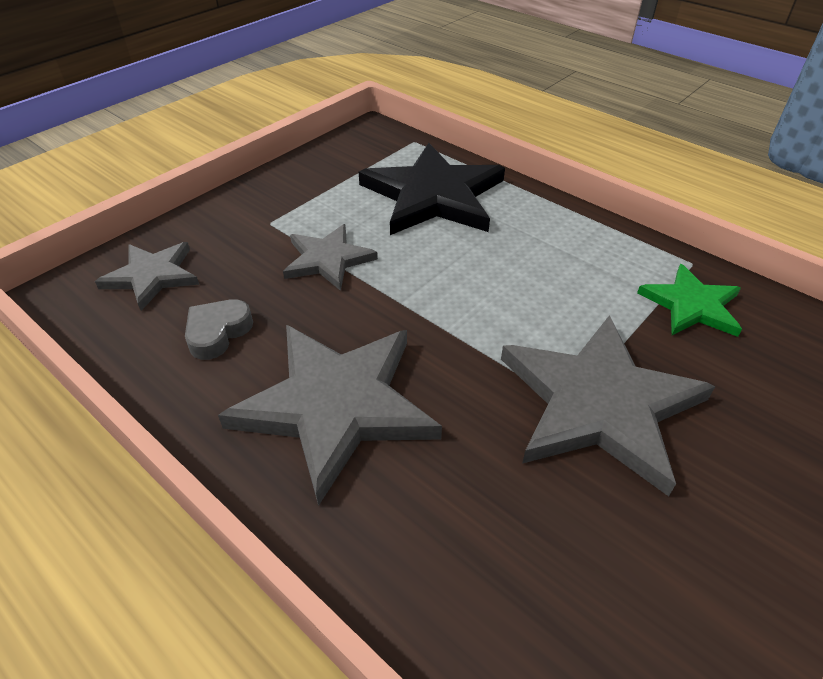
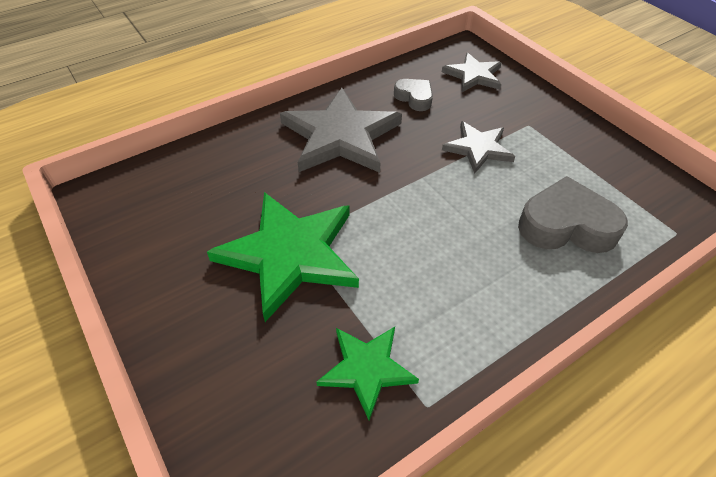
camera: 105 degrees right, 5 degrees up
(433, 195) = (566, 225): black star -> grey heart
(599, 404) = (290, 254): grey star -> green star

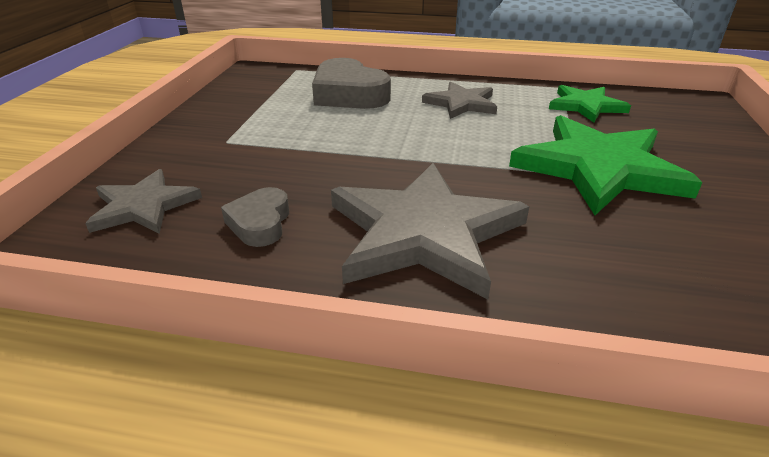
camera: 135 degrees left, 15 degrees down
(478, 148) = (307, 150): grey star -> grey star (461, 103)

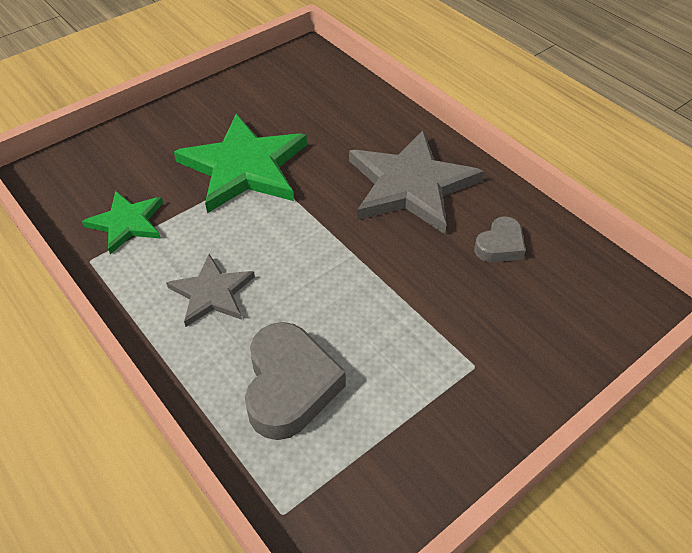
camera: 140 degrees left, 15 degrees up
(143, 206) = (574, 308): grey star -> none

